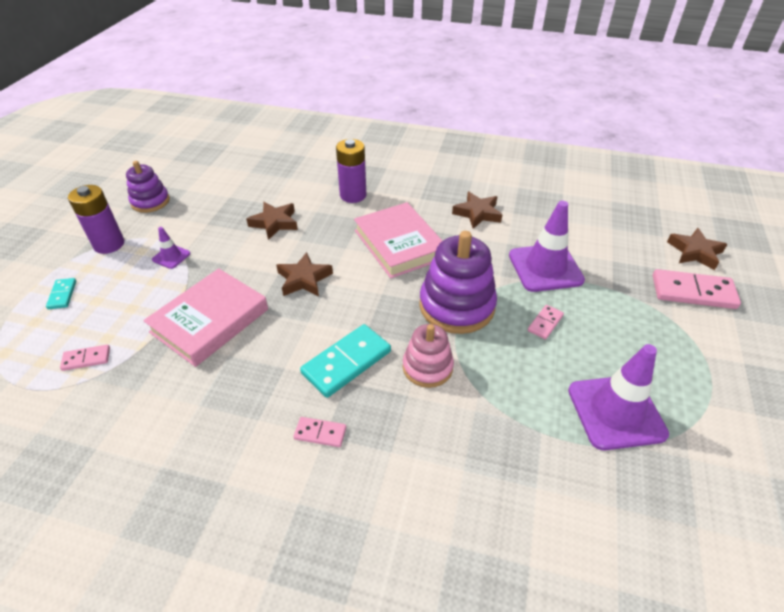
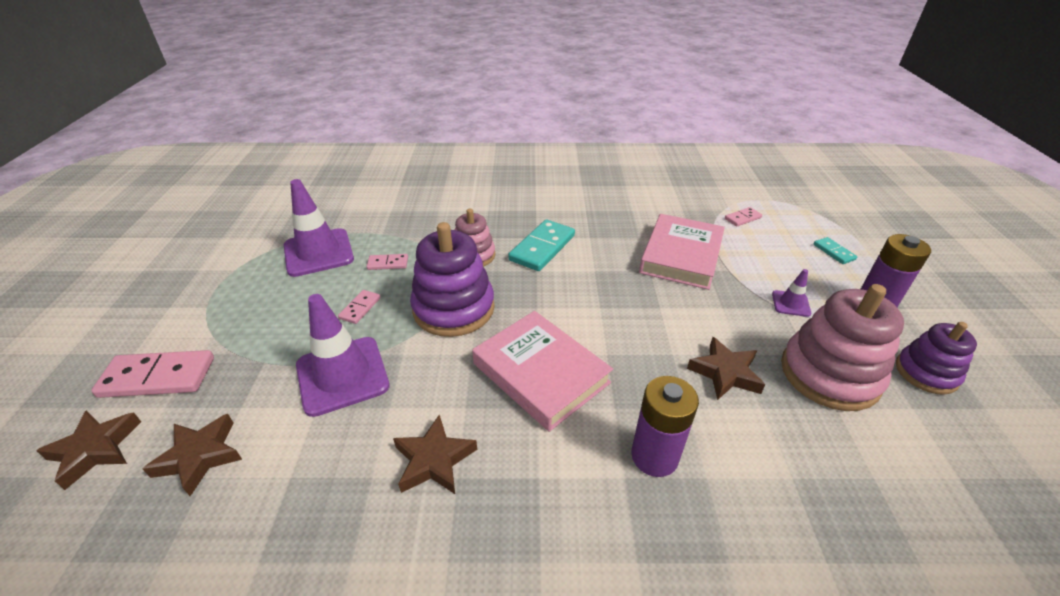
camera: 165 degrees right, 5 degrees down
(210, 211) = (829, 374): none -> pink stacking toy
(304, 279) = (627, 306): brown star -> brown star (199, 456)
(320, 433) = (539, 210): pink domino -> pink domino (388, 263)

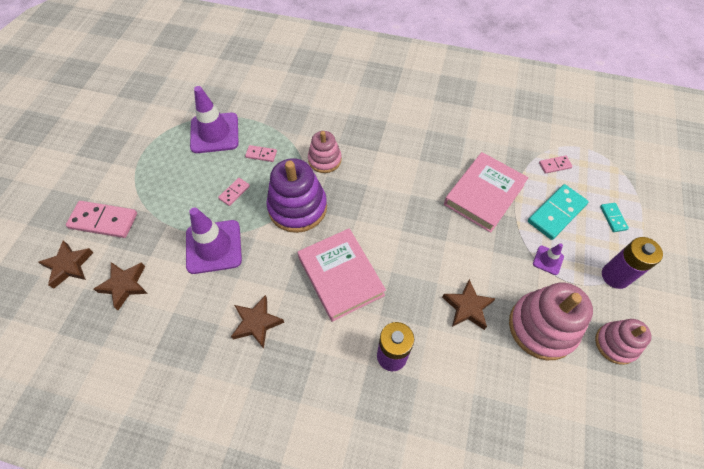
camera: 15 degrees right, 20 degrees up
(542, 248) = (378, 163): turquoise domino -> turquoise domino (556, 213)
(926, 373) = (616, 344): purple stacking toy -> pink stacking toy

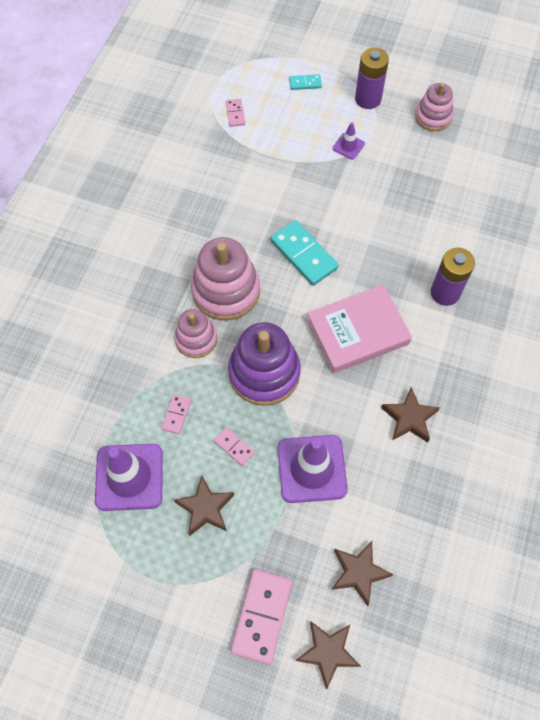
camera: 85 degrees left, 5 degrees up
(467, 307) = (396, 222): brown star -> brown star (205, 508)
(484, 194) = (266, 184): pink book -> none
(542, 327) = (417, 166): pink stacking toy -> pink stacking toy (226, 291)
(556, 213) = (295, 126): turquoise domino -> turquoise domino (304, 254)

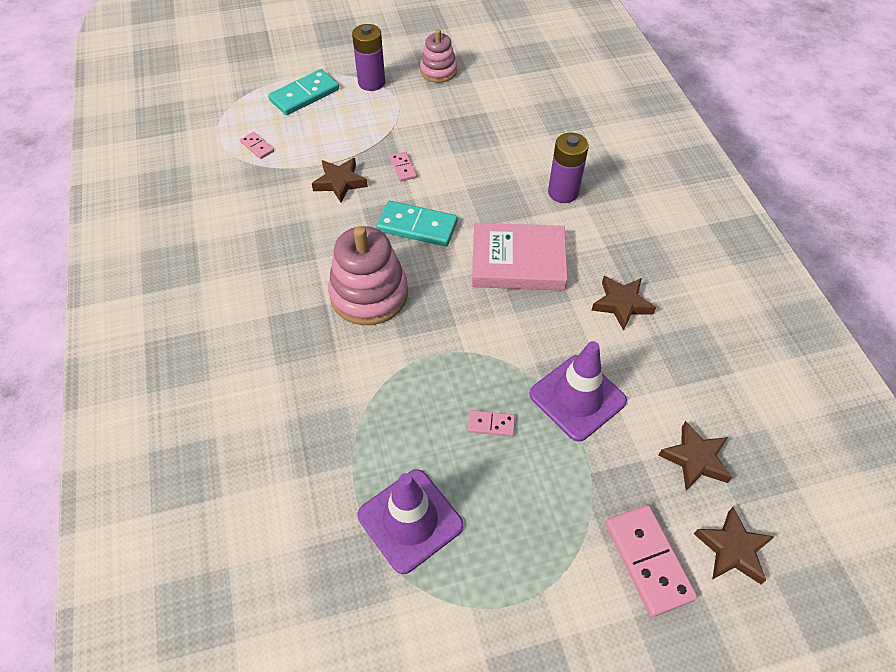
camera: 35 degrees left, 10 degrees down
(176, 415) = (411, 431): pink domino -> pink domino (403, 168)
(196, 339) = (374, 352): pink stacking toy -> none
(205, 508) = (511, 498): brown star -> brown star (340, 182)
(264, 373) = (464, 342): purple stacking toy -> none
(305, 83) = (304, 95): turquoise domino -> turquoise domino, size x1.95
(348, 146) = (384, 124): purple traffic cone -> none
(357, 332) = (518, 261): pink book -> pink book turned 60 degrees clockwise

